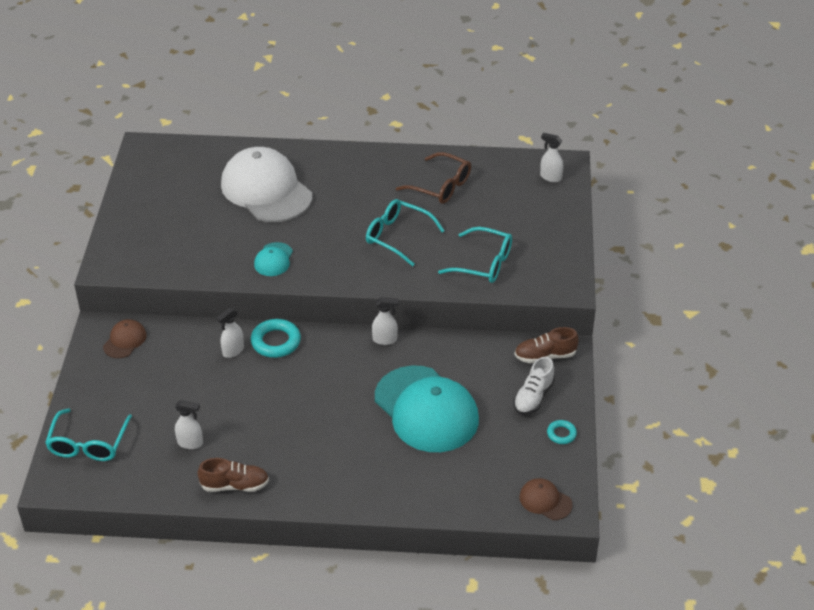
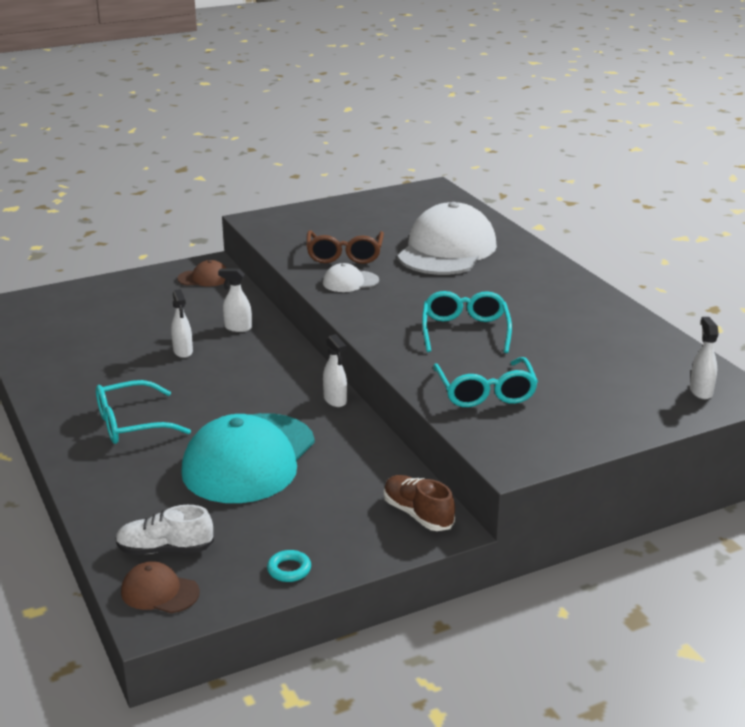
camera: 60 degrees right, 15 degrees down
(88, 444) = (60, 303): turquoise glasses -> turquoise glasses (131, 424)
(190, 443) = (95, 346): white spray bottle -> white spray bottle (183, 352)
(235, 485) = (53, 385): brown shoe -> none
(273, 260) = (350, 282): turquoise cap -> white cap
(276, 342) = (271, 344): turquoise ring -> none
(441, 186) = (581, 330): brown glasses -> brown glasses (344, 255)
(533, 397) = (336, 527): white shoe -> white shoe (165, 549)
(545, 501) = (159, 592): brown cap -> brown cap turned 75 degrees counterclockwise

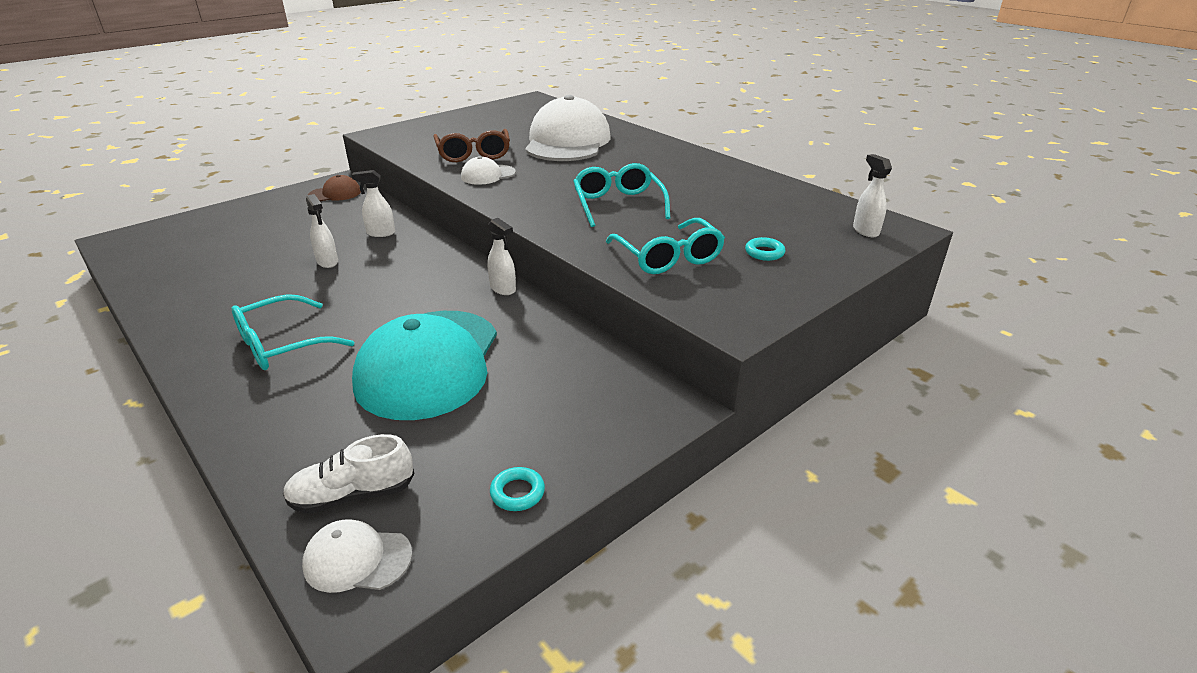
camera: 15 degrees left, 5 degrees up
(159, 592) = (357, 559): brown cap -> white cap
(417, 514) = (638, 396): brown shoe -> none
(581, 400) = (764, 253): none -> turquoise ring

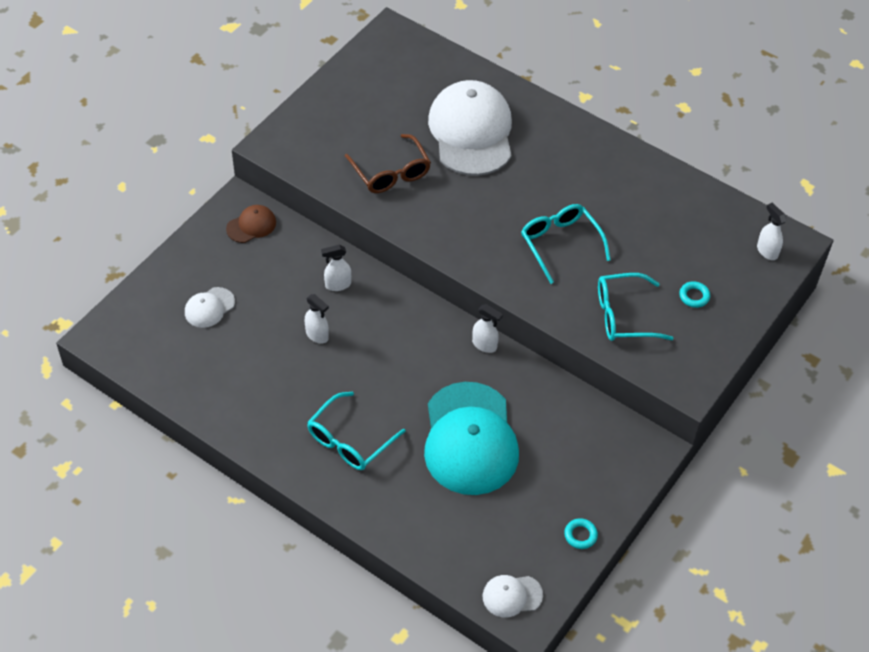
camera: 15 degrees left, 20 degrees up
(352, 495) = (483, 556): white shoe -> none
(488, 175) = (424, 211): white cap -> white cap (209, 307)
(668, 257) = (623, 315): turquoise glasses -> turquoise glasses turned 120 degrees clockwise

